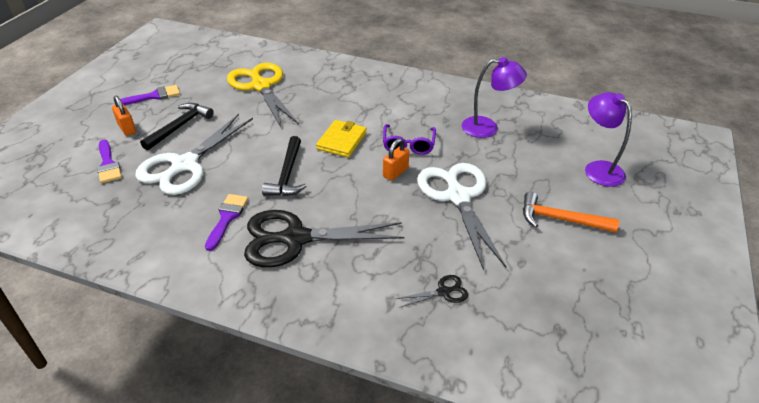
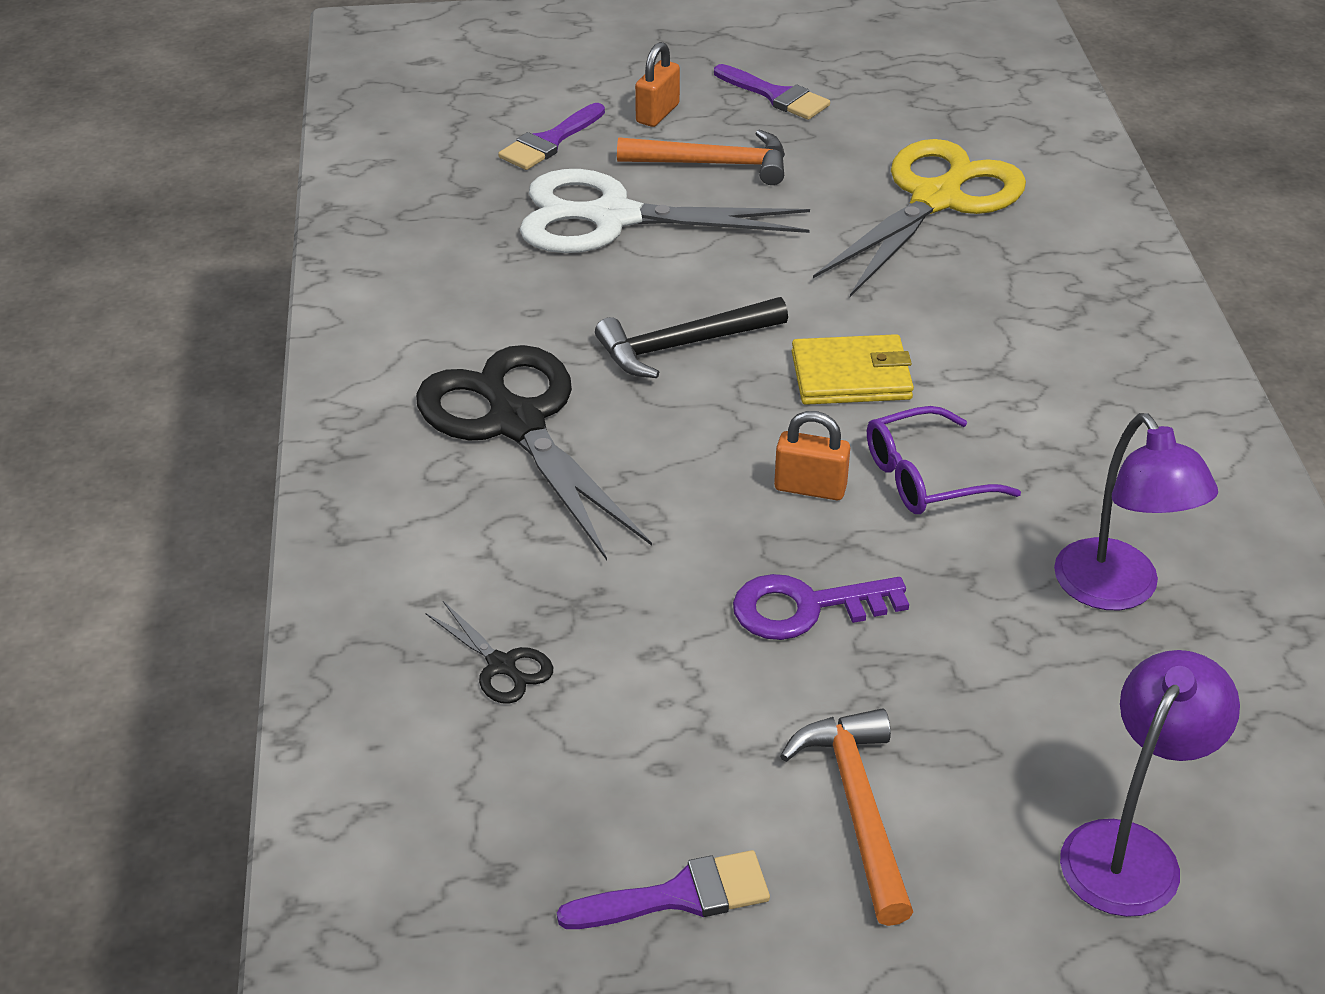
camera: 65 degrees right, 0 degrees up
(180, 126) = (714, 164): black hammer -> orange hammer
(227, 218) = (513, 323): purple brush -> purple brush (679, 895)
(457, 196) = (805, 608): white scissors -> purple key

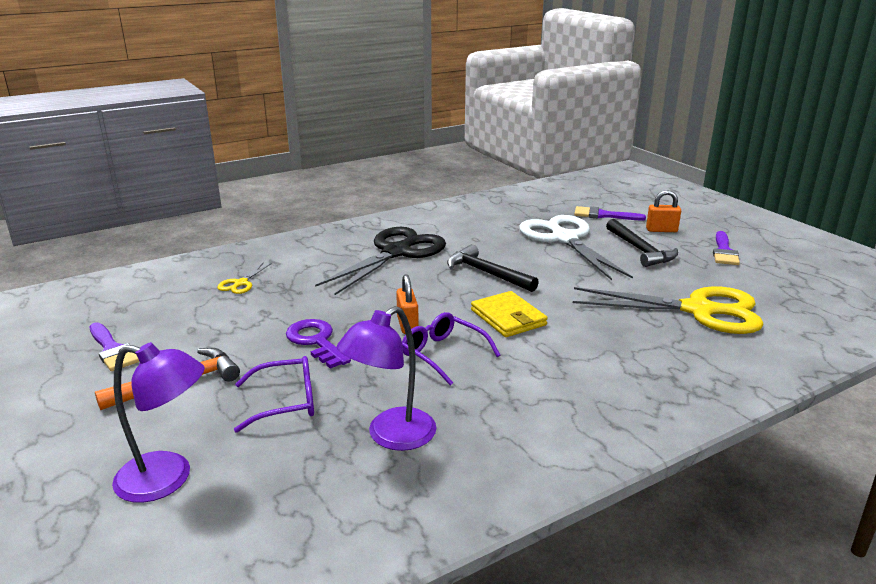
camera: 65 degrees right, 15 degrees down
(502, 666) = (241, 283): black scissors -> yellow scissors
(714, 164) = (640, 250): orange hammer -> black hammer
(980, 681) = (286, 402): none -> purple glasses

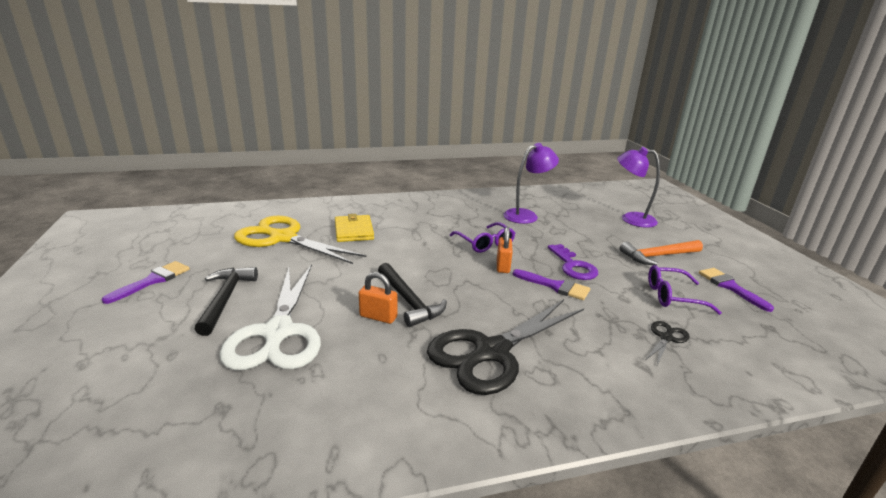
camera: 165 degrees left, 0 degrees up
(241, 283) = (666, 338): yellow scissors -> black scissors
(286, 402) = (584, 236): purple glasses -> purple glasses (672, 296)
(508, 317) = (424, 257): yellow wallet -> yellow wallet (353, 231)
(603, 215) = (163, 370): purple brush -> purple brush (555, 286)
(661, 230) = (149, 323): orange padlock -> orange padlock (378, 317)

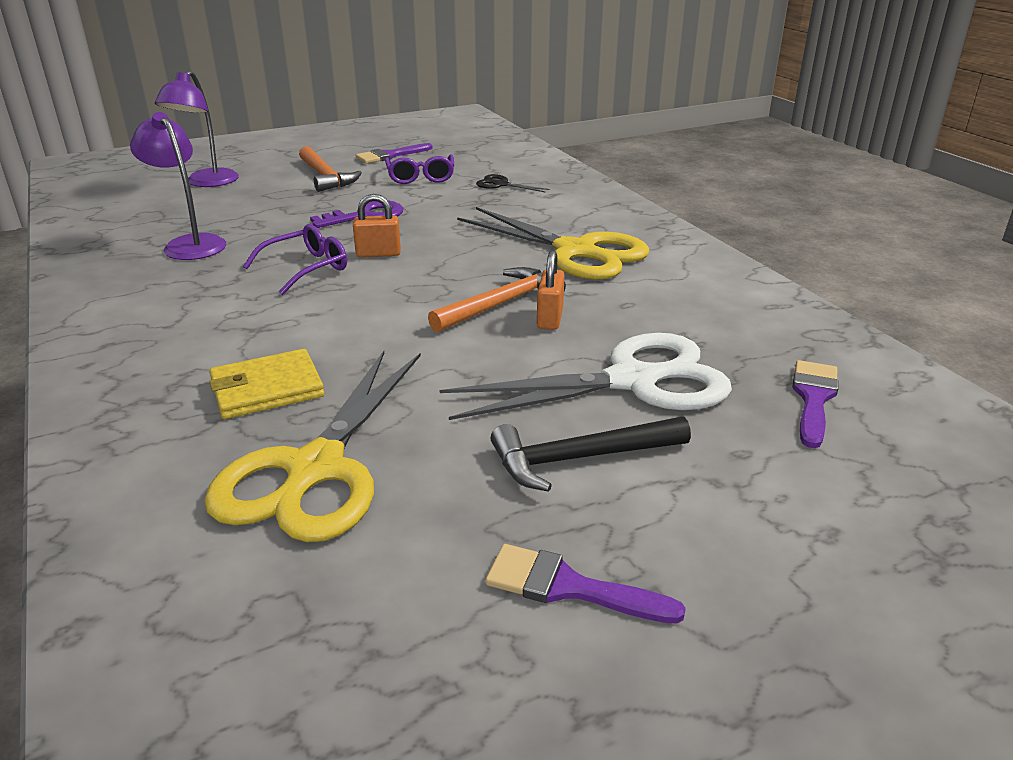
camera: 100 degrees left, 5 degrees up
(408, 301) = (501, 304): black hammer -> orange hammer
(491, 352) = (576, 252): black scissors -> yellow scissors
(555, 286) = (422, 225): purple brush -> purple brush (813, 398)

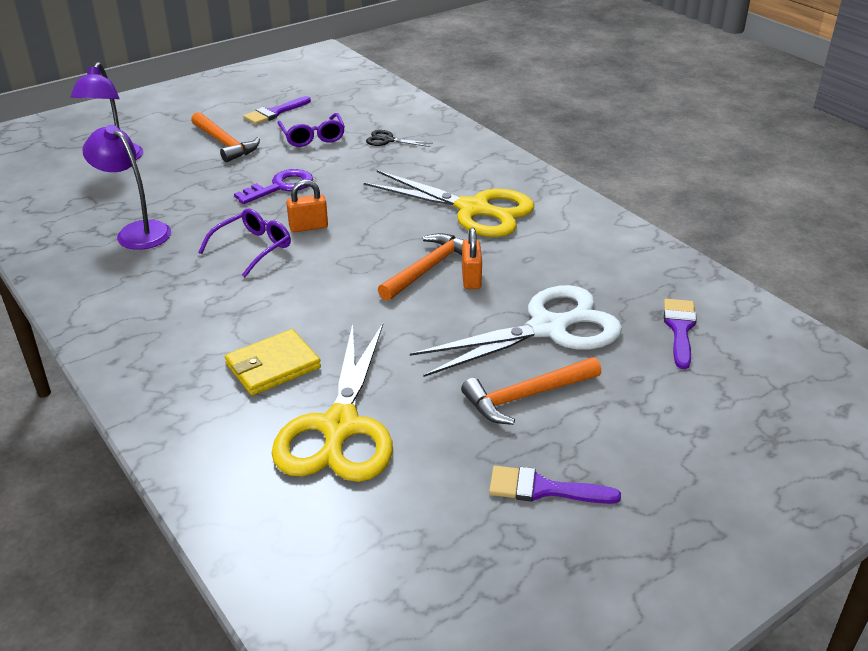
camera: 10 degrees left, 5 degrees up
(579, 458) = (526, 396): black hammer -> orange hammer

